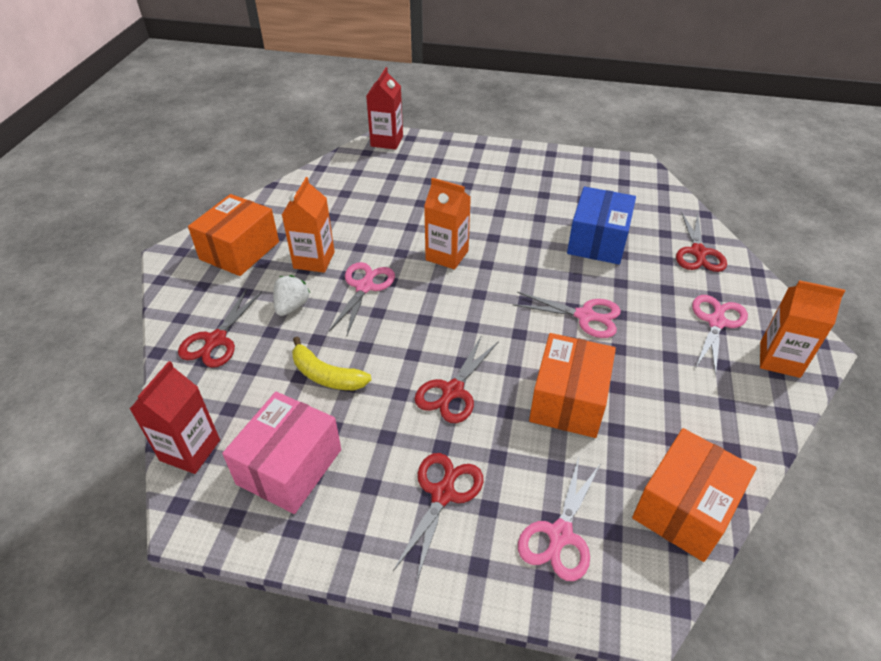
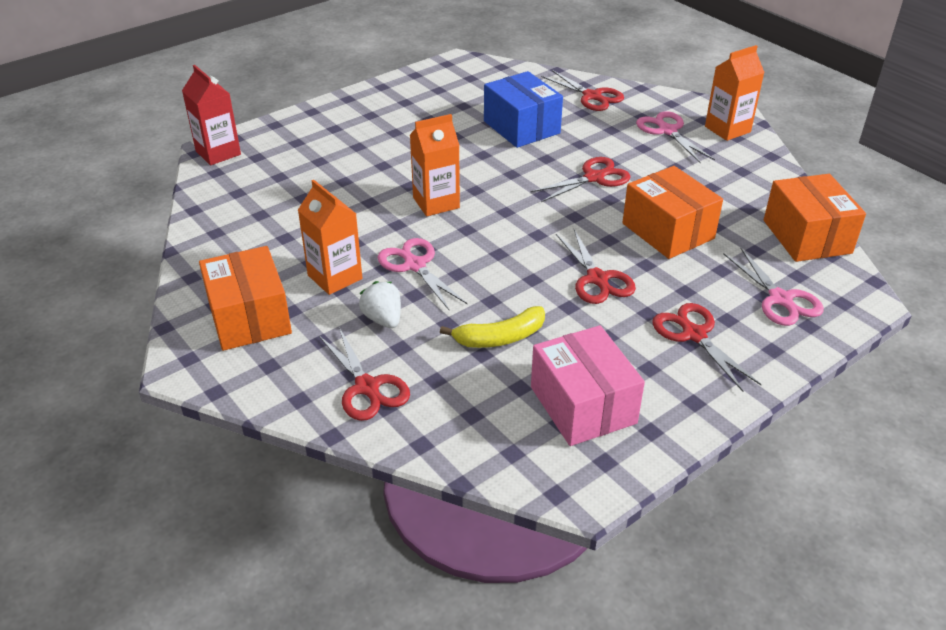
camera: 50 degrees left, 5 degrees down
(190, 450) = (497, 461): red carton -> none
(585, 316) = (594, 178): pink scissors -> red scissors

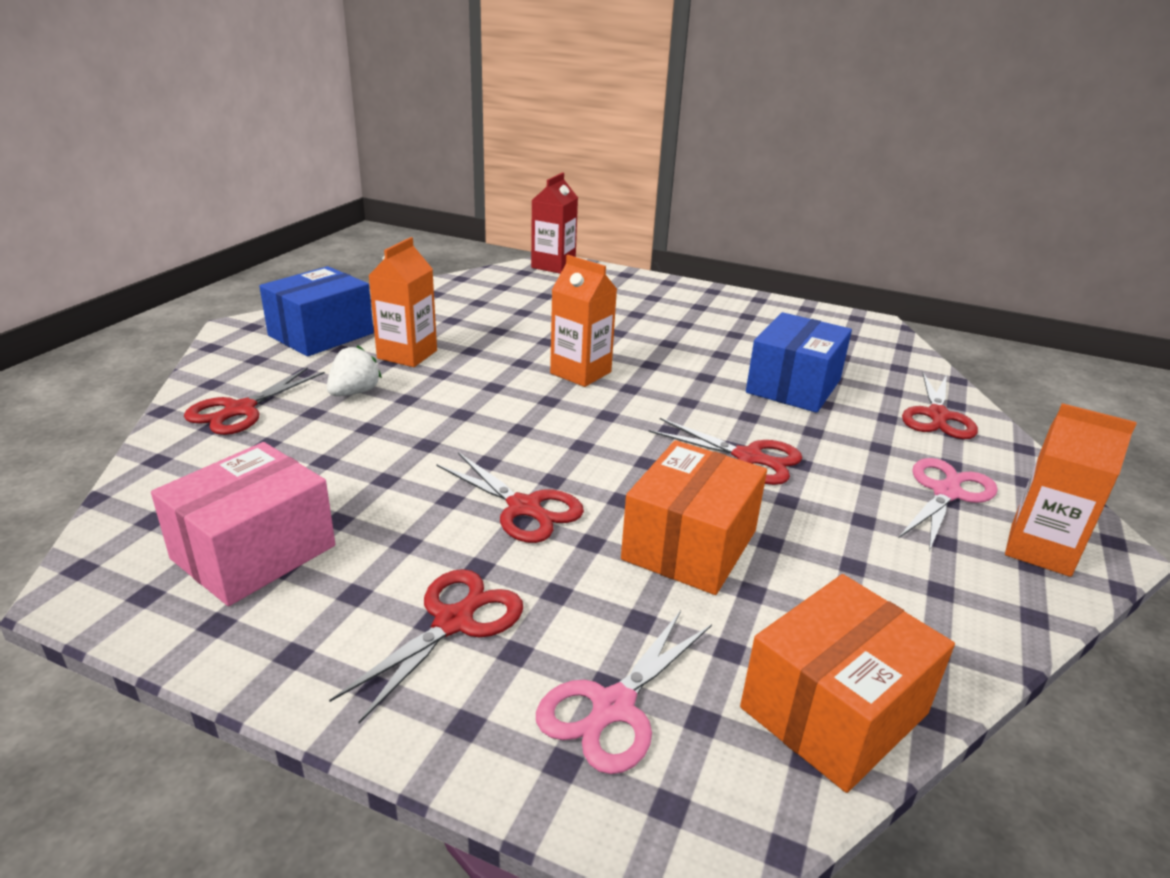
camera: 60 degrees right, 10 degrees down
(249, 317) = (321, 334): orange box -> blue box
(415, 265) = (457, 387): pink scissors -> none
(500, 338) = (359, 465): yellow banana -> none
(597, 279) = (524, 508): red scissors -> red scissors turned 90 degrees counterclockwise

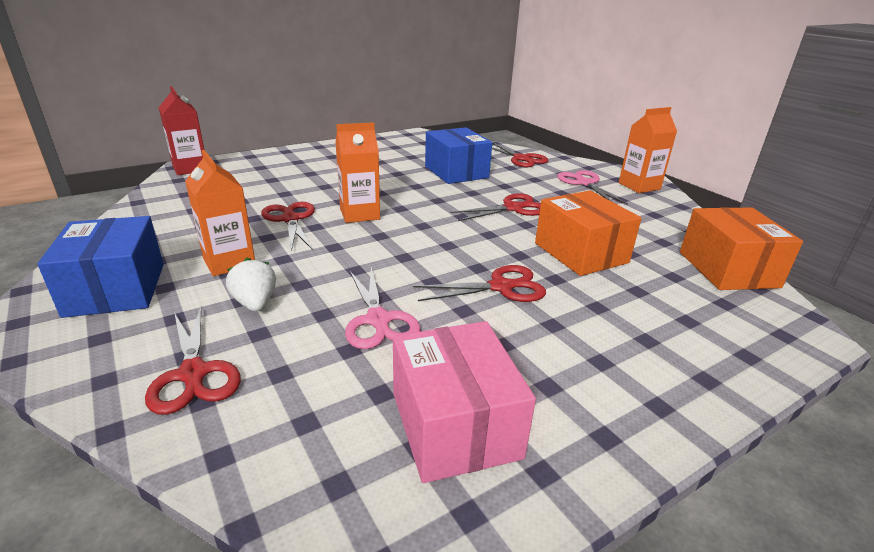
camera: 55 degrees left, 0 degrees up
(453, 622) = (606, 352): red scissors -> red scissors (290, 219)
(613, 707) = (708, 324): pink scissors -> pink scissors (378, 320)

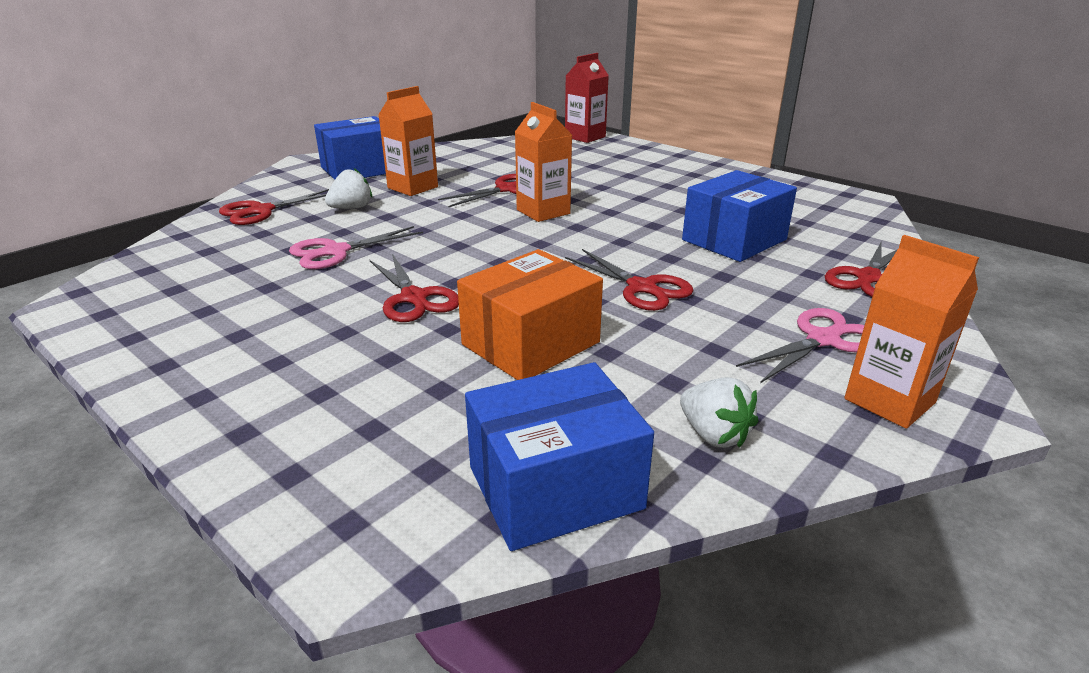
camera: 75 degrees right, 0 degrees up
(455, 425) = (194, 298): pink box -> none
(673, 225) = (713, 435): none -> white strawberry
(728, 269) = (555, 487): orange box -> blue box

